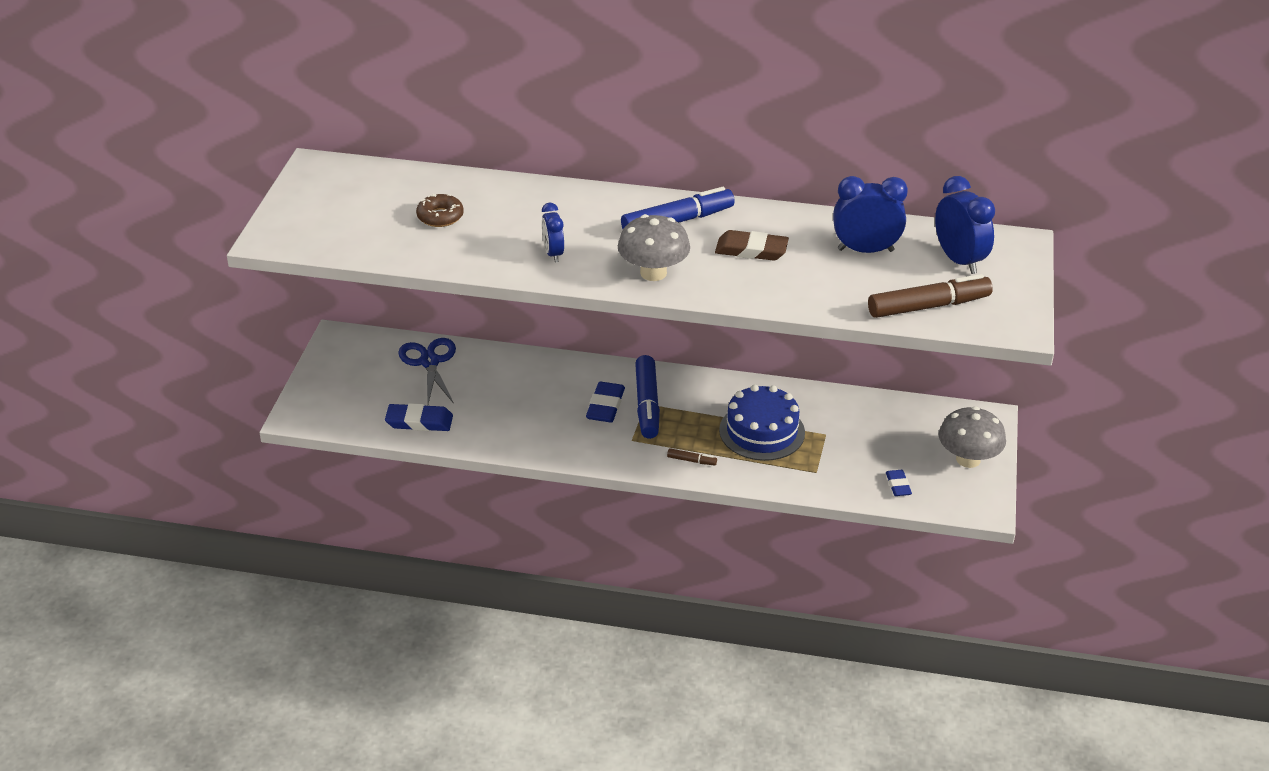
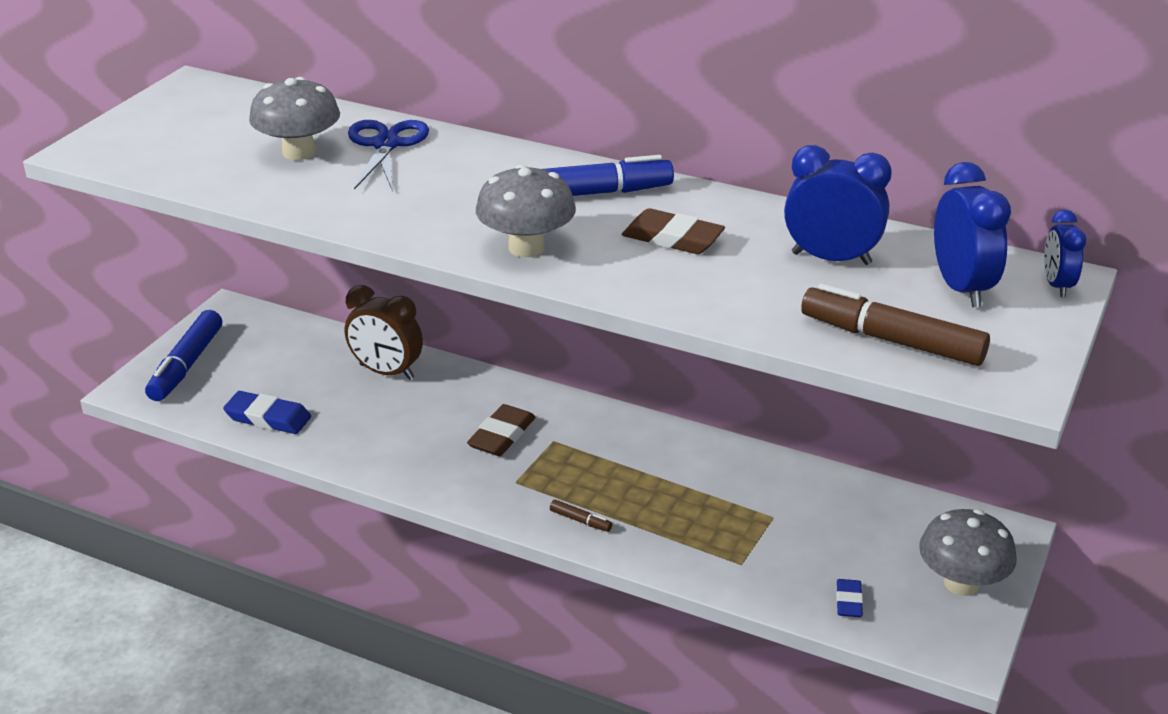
camera: 15 degrees right, 5 degrees down
(429, 362) = (317, 352): blue scissors -> blue scissors (386, 144)
(440, 216) = (299, 152): brown donut -> grey mushroom
(493, 369) = (386, 372): none -> brown clock
(553, 253) = (411, 209): blue clock -> blue clock (1057, 285)
(605, 406) = (502, 435): blue eraser -> brown eraser
(647, 404) = (554, 442): blue marker -> blue marker (186, 365)
(762, 431) = (688, 499): blue cake -> none
(928, 306) = (891, 340): brown marker -> brown marker turned 150 degrees counterclockwise

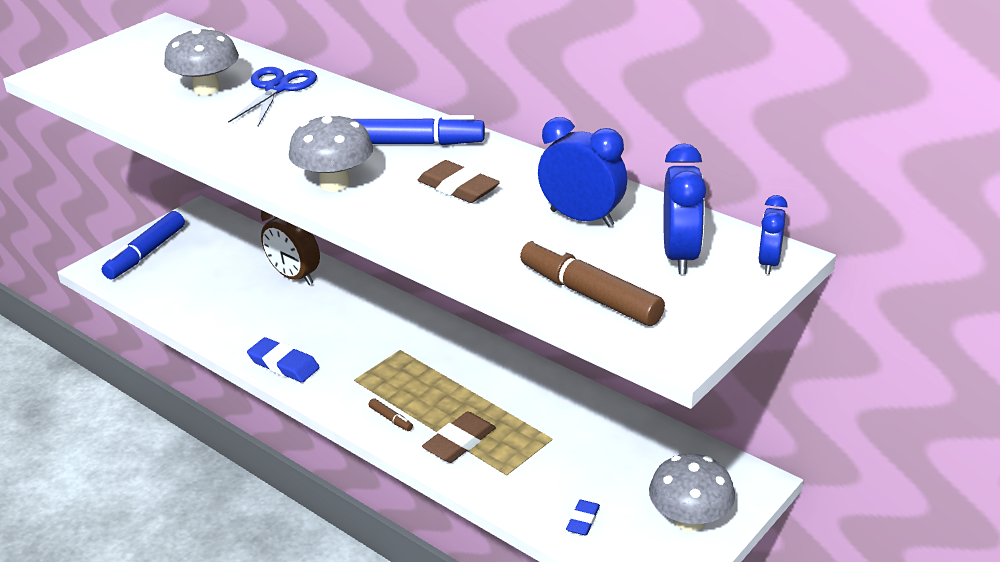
camera: 15 degrees right, 0 degrees up
(268, 418) = (187, 302): blue eraser -> blue eraser (283, 364)
(502, 435) = (361, 340): brown eraser -> brown eraser (459, 442)

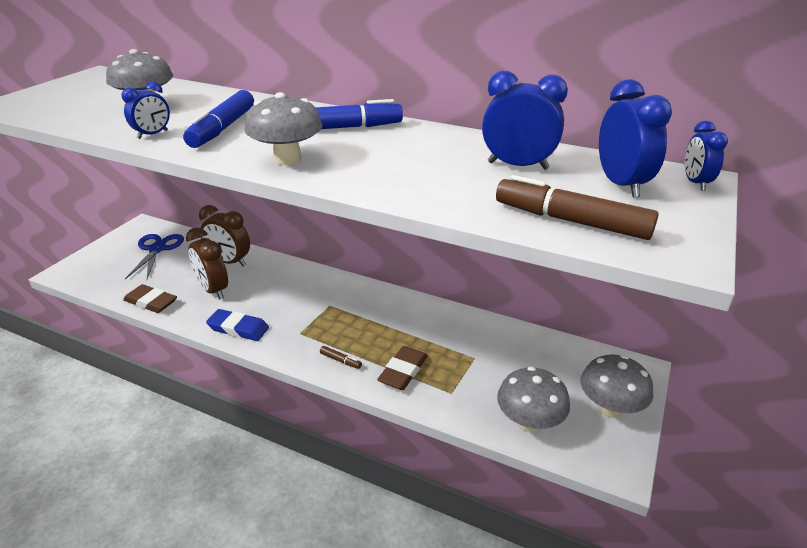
camera: 15 degrees left, 0 degrees up
(145, 253) = (103, 258): blue marker -> blue marker (222, 128)
(204, 134) = (153, 134): none -> blue clock
(266, 312) = (213, 290): none -> brown clock
(277, 88) = (209, 102): blue scissors -> blue scissors (157, 249)
(458, 187) = (398, 153): brown eraser -> brown eraser (151, 302)
(583, 520) = (529, 422): blue eraser -> grey mushroom

